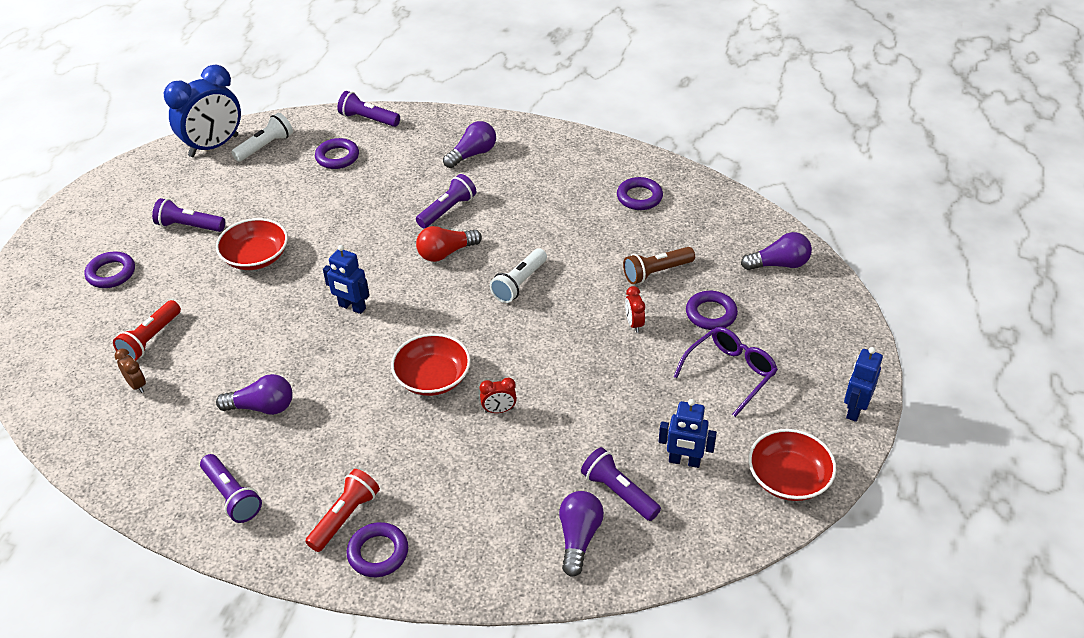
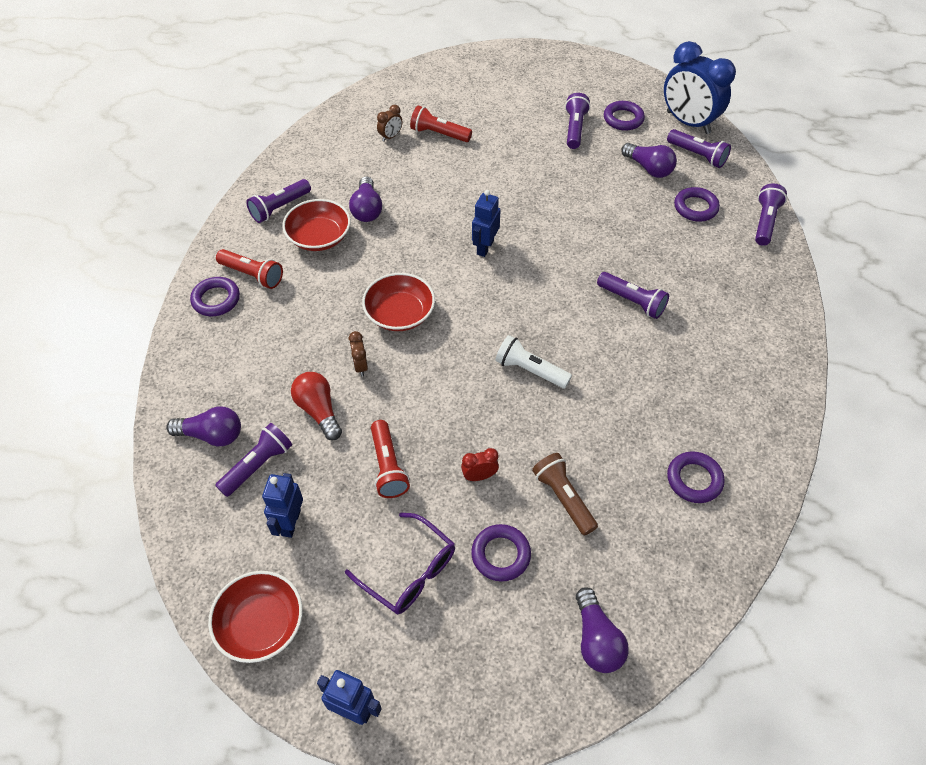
camera: 85 degrees right, 10 degrees up
(111, 273) = (510, 98): purple ring -> purple ring (623, 119)
(256, 257) = (541, 175): red bowl -> red bowl (319, 237)
(265, 146) = (697, 155): white flashlight -> purple flashlight
(446, 253) = (567, 306): red light bulb -> red light bulb (319, 410)
(472, 154) = (731, 314): purple light bulb -> purple light bulb (648, 168)
(499, 410) = (360, 366): red clock -> brown clock
(622, 388) = (387, 466): none -> red flashlight

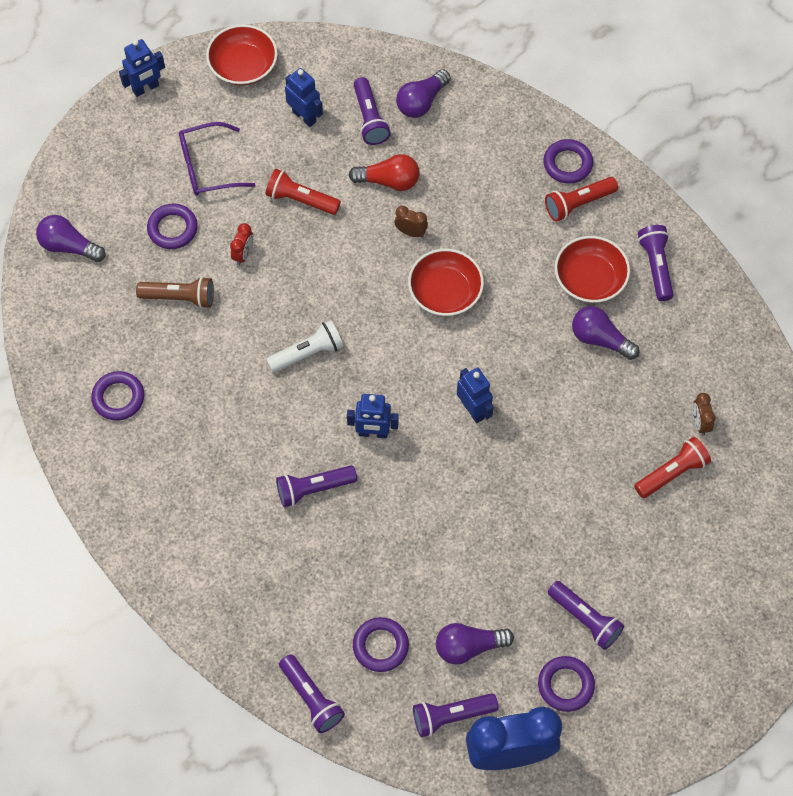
camera: 125 degrees right, 10 degrees up
(556, 292) = (373, 433): none -> blue robot

